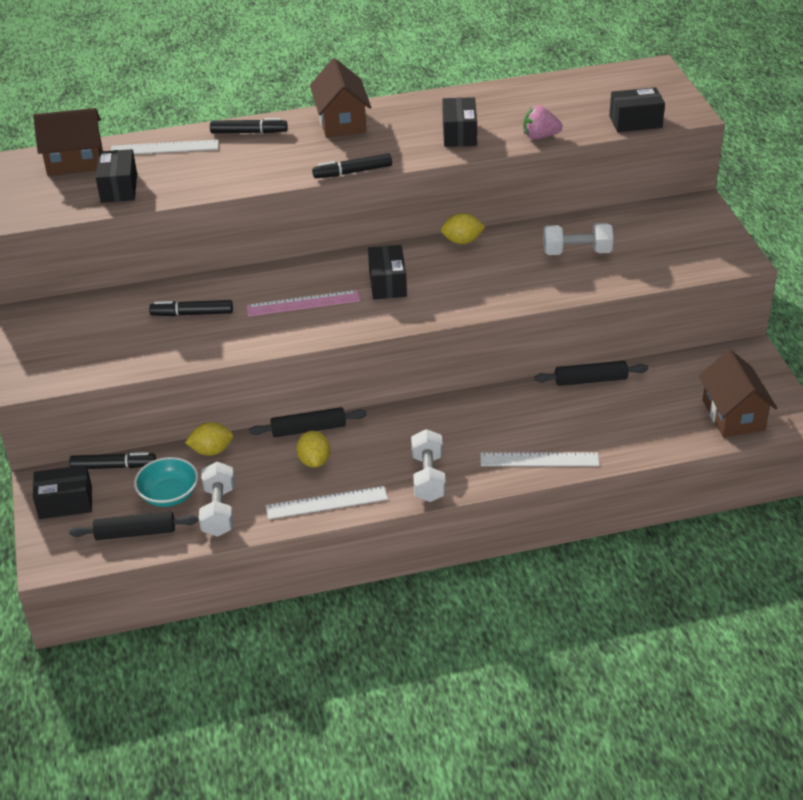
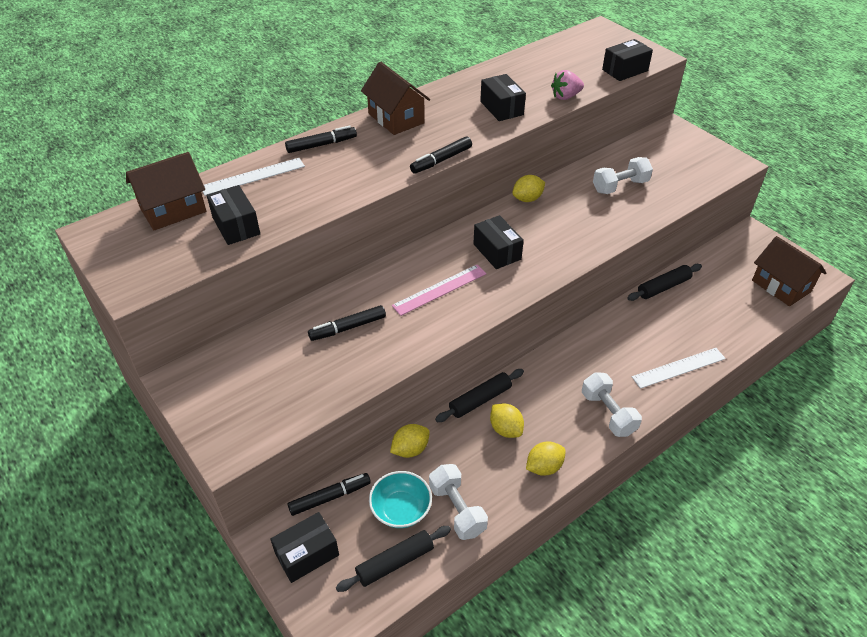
camera: 25 degrees left, 5 degrees up
(326, 503) = (544, 467): white ruler -> yellow lemon

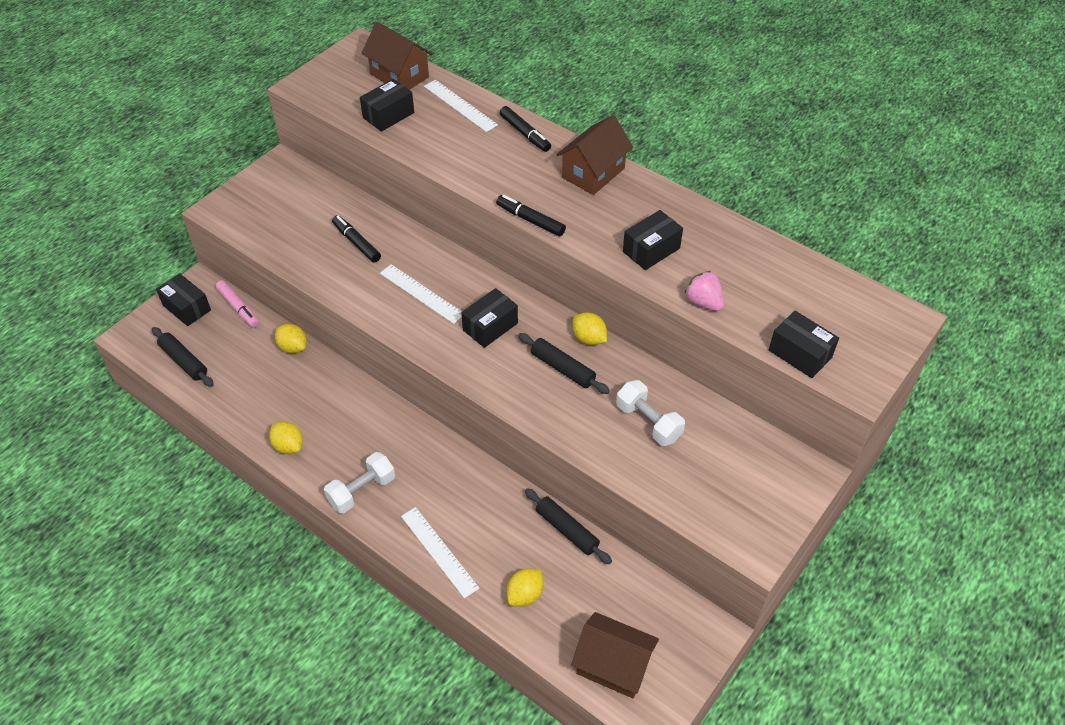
camera: 75 degrees right, 5 degrees up
(329, 497) = (238, 307): black marker -> pink marker
(401, 509) = (232, 354): turquoise bowl -> none
(440, 289) = (421, 293): pink ruler -> white ruler
(457, 509) = (236, 391): white dumbbell -> none
(480, 400) = (358, 386): black rolling pin -> black rolling pin (562, 368)
(505, 429) = (327, 411): yellow lemon -> yellow lemon (525, 594)
(781, 286) = (613, 665): brown house -> brown house turned 75 degrees clockwise

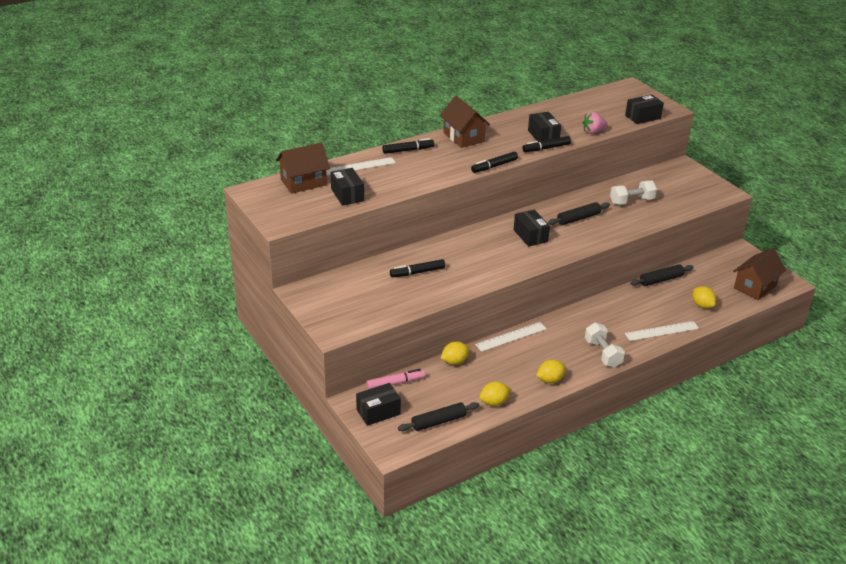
camera: 70 degrees left, 15 degrees down
(421, 293) = (485, 255): white ruler -> white ruler (511, 336)
(589, 338) = (558, 204): yellow lemon -> yellow lemon (494, 402)
(615, 261) = (546, 148): none -> black marker

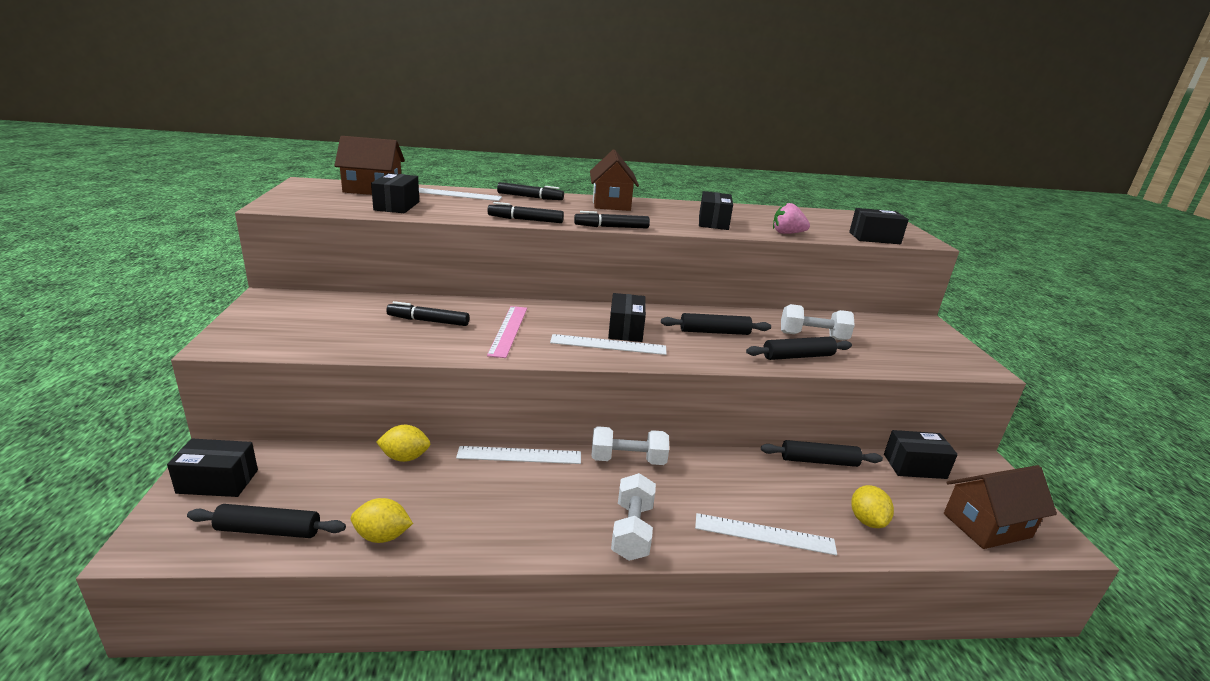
camera: 25 degrees right, 10 degrees down
(395, 383) = (295, 454): pink marker -> none
(469, 262) = (508, 330): none -> pink ruler
(533, 251) = (608, 345): none -> white ruler
(546, 148) = (703, 230): black marker -> black marker (526, 220)
(550, 380) = (506, 538): yellow lemon -> none
(567, 317) = (628, 460): none -> white dumbbell
(634, 221) = (798, 356): none -> black rolling pin
(708, 264) = (914, 466): none -> black box

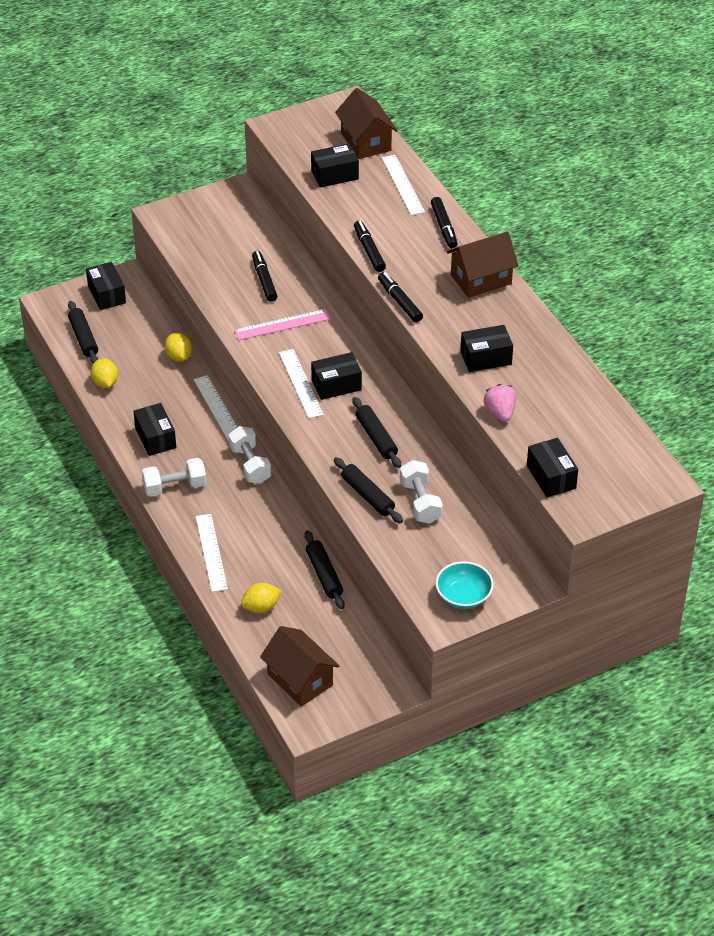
camera: 70 degrees right, 20 degrees up
(914, 466) = (359, 637): black box -> black box (155, 438)
(945, 350) = (463, 596): none -> turquoise bowl

